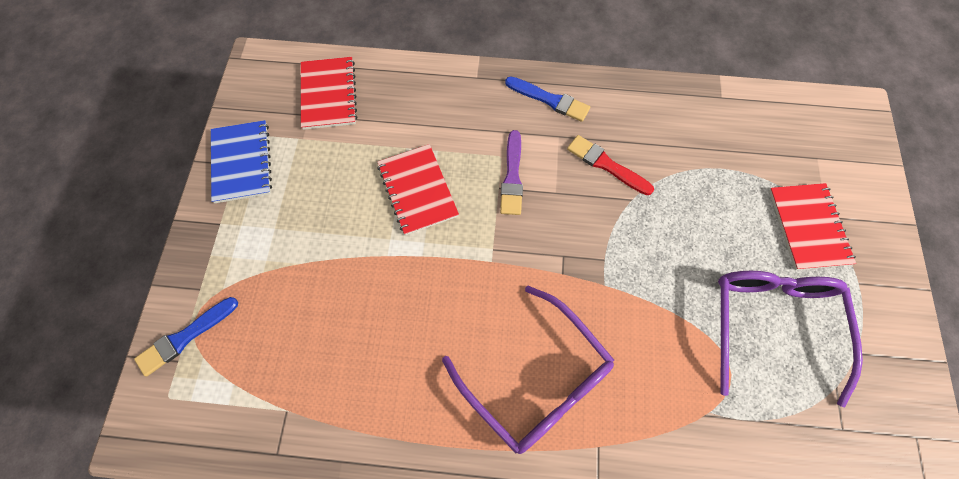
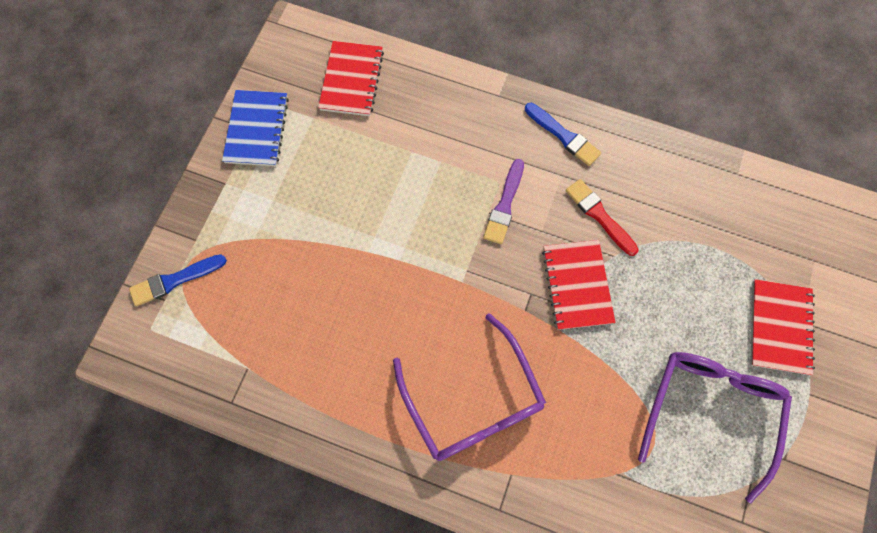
camera: 15 degrees right, 5 degrees up
(417, 190) = (411, 196): red notebook -> red notebook (577, 285)

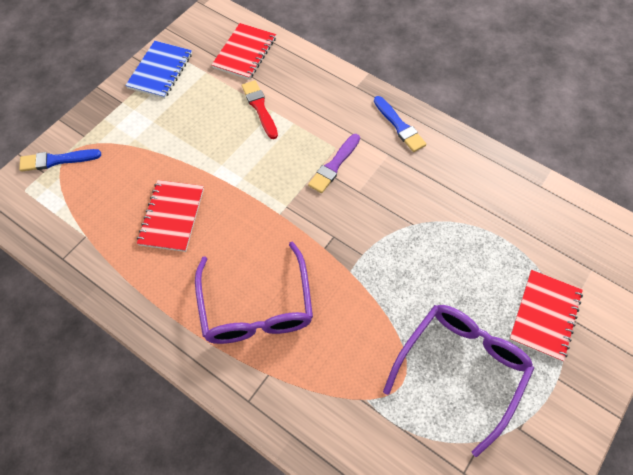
camera: 15 degrees right, 10 degrees down
(577, 285) = (374, 239): red notebook -> red notebook (172, 216)
(599, 215) = (410, 191): red brush -> red brush (260, 108)

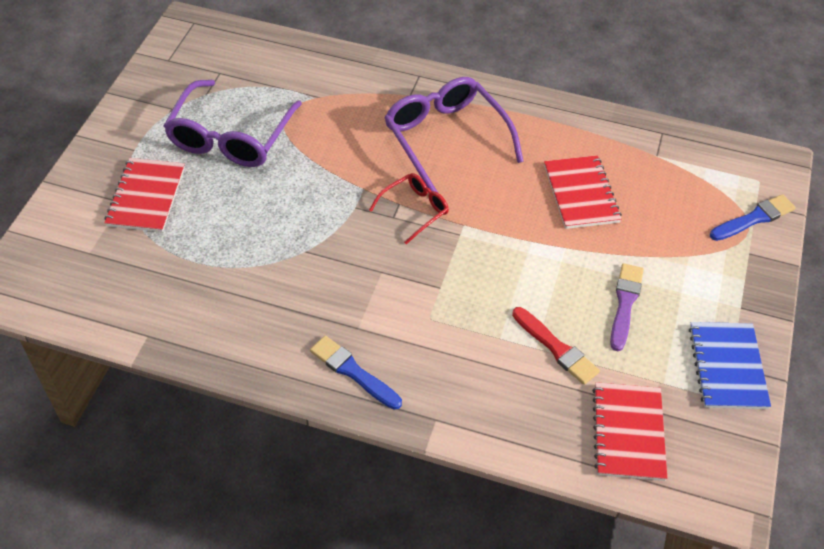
camera: 160 degrees right, 10 degrees down
(314, 238) = (414, 210): none -> red glasses
(334, 165) = (423, 295): purple brush -> purple brush (625, 303)

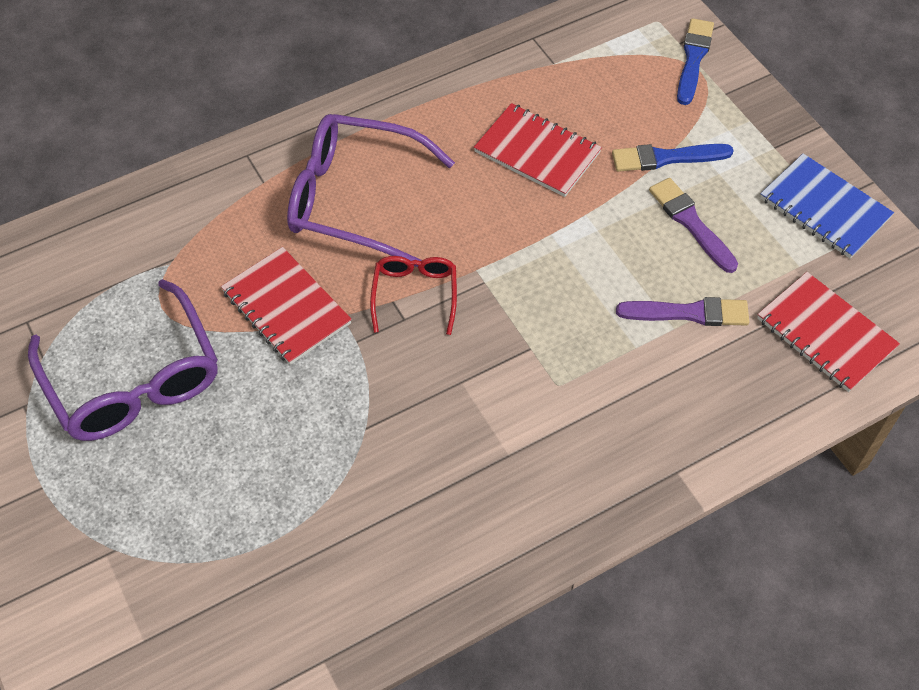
camera: 45 degrees left, 5 degrees up
(146, 197) = (126, 524): red notebook -> red notebook (286, 308)
(353, 372) = (557, 499): blue brush -> blue brush (666, 158)
(556, 348) = (688, 313): red brush -> purple brush

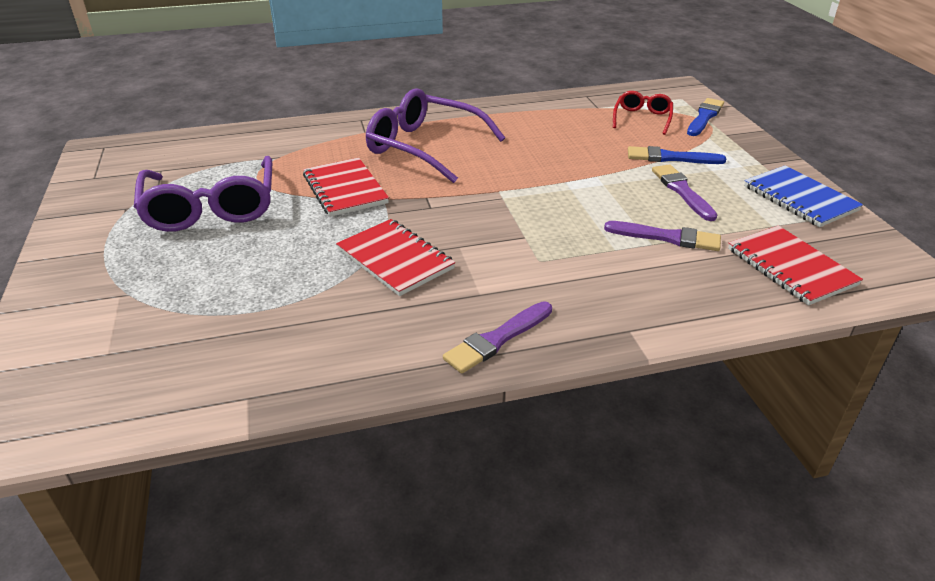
camera: 15 degrees right, 20 degrees down
(415, 295) = (445, 197): red glasses -> red glasses (642, 119)
(537, 152) = (570, 143): red notebook -> red notebook (395, 259)
(547, 518) = (497, 339): none -> purple brush

